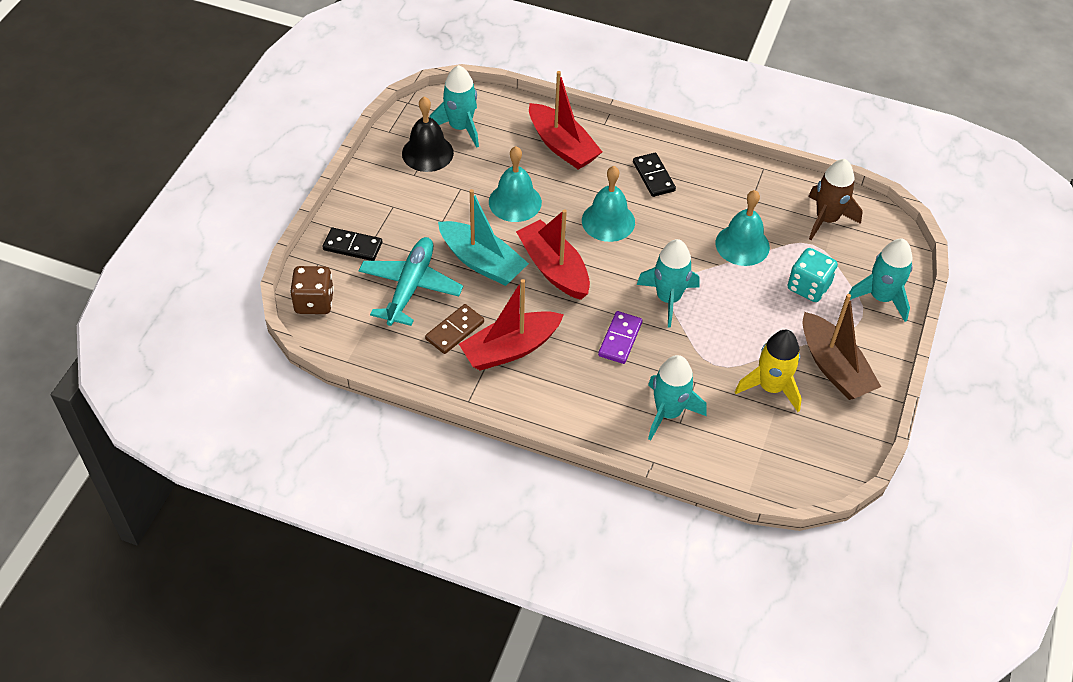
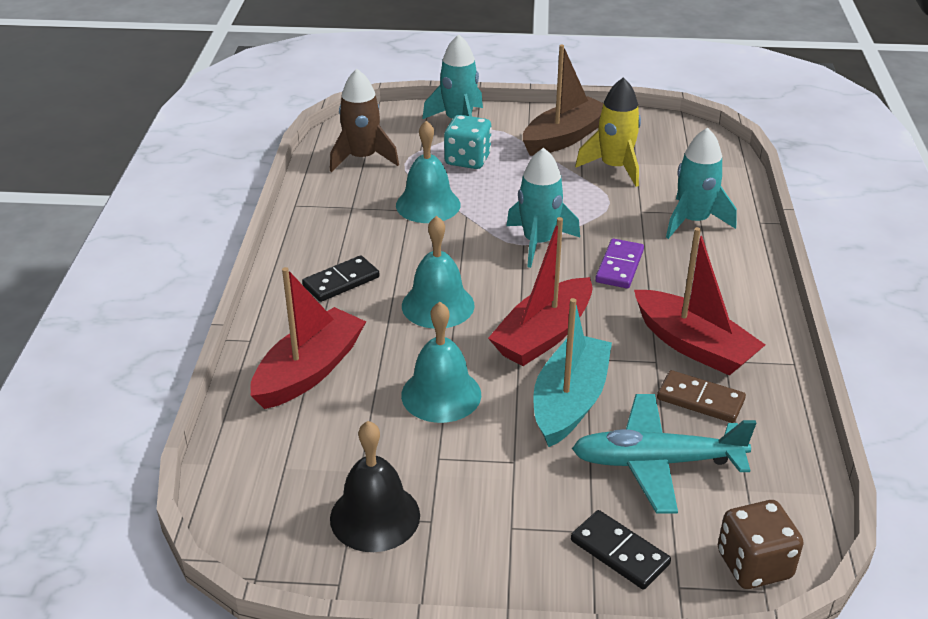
camera: 105 degrees left, 15 degrees down
(352, 246) = (619, 552): black domino -> black domino turned 45 degrees counterclockwise
(460, 127) = (301, 491): turquoise rocket -> none
(620, 339) = (619, 266): purple domino -> purple domino turned 75 degrees counterclockwise

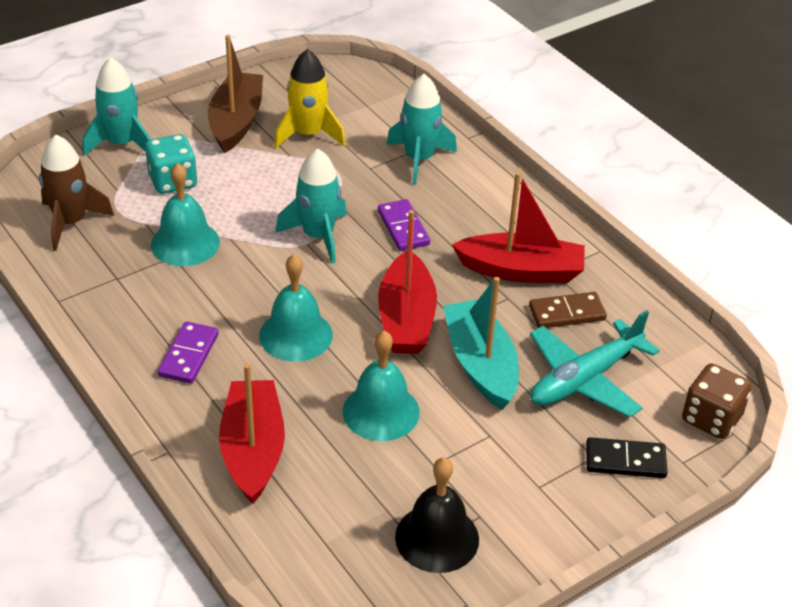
camera: 40 degrees left, 5 degrees up
(341, 282) = (189, 355): black domino -> purple domino

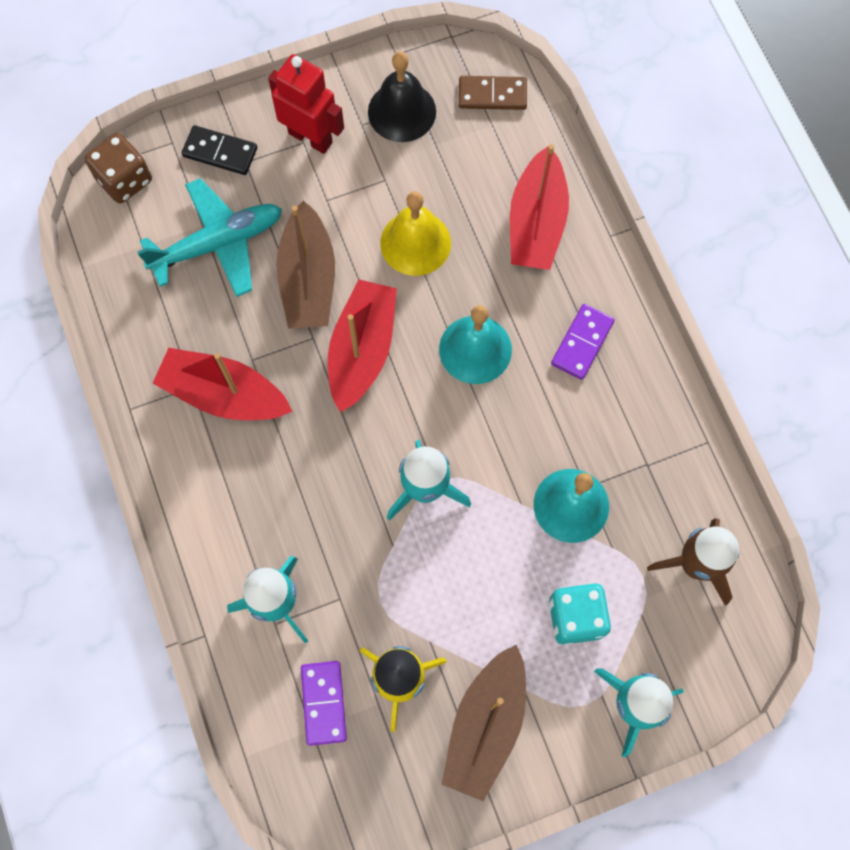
camera: 165 degrees left, 30 degrees up
(381, 411) = (415, 243): turquoise bell -> yellow bell
(403, 228) = (329, 484): purple domino -> purple domino (323, 703)
(480, 364) = (308, 279): turquoise boat -> brown boat
(532, 492) = (310, 137): none -> red robot
(567, 313) = (201, 327): brown domino -> brown domino (492, 95)

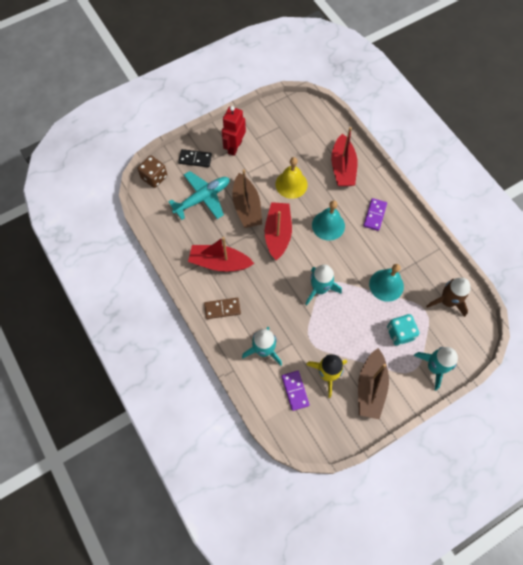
camera: 10 degrees left, 5 degrees down
(310, 137) = (234, 147): red robot -> red robot turned 90 degrees counterclockwise
(402, 111) = (272, 130): black bell -> none
(492, 95) = (311, 117): brown domino -> brown domino (222, 309)

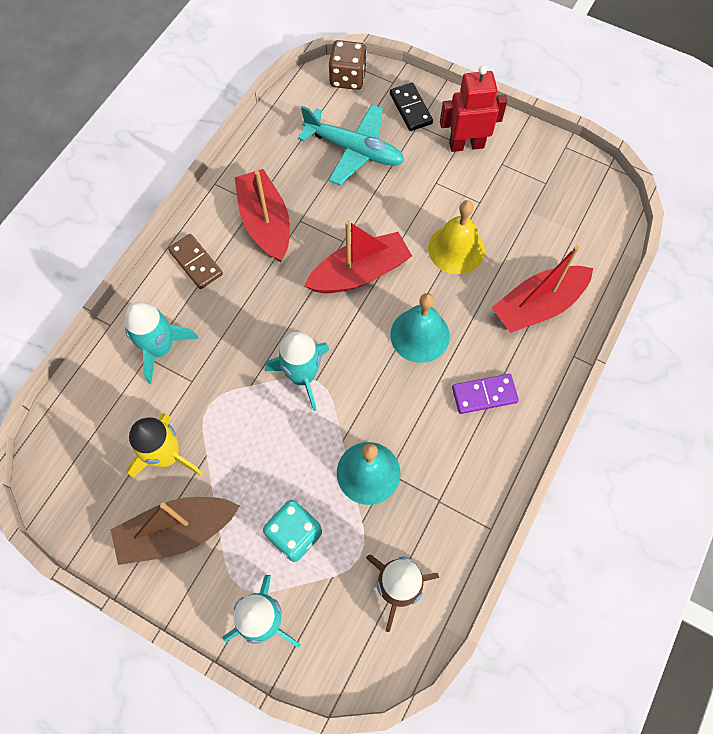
camera: 60 degrees right, 0 degrees up
(247, 207) = (377, 211): brown boat -> none
(295, 390) = (118, 422): purple domino -> none

